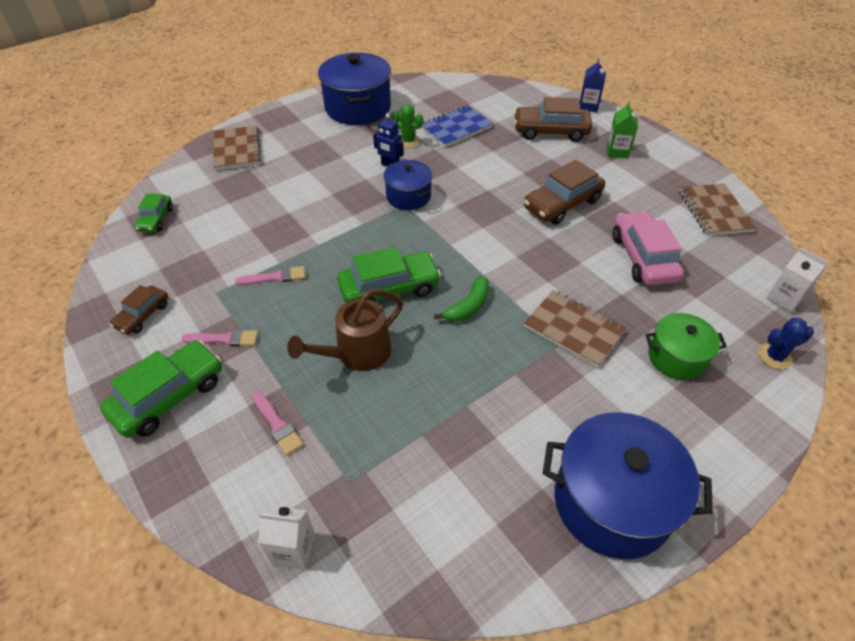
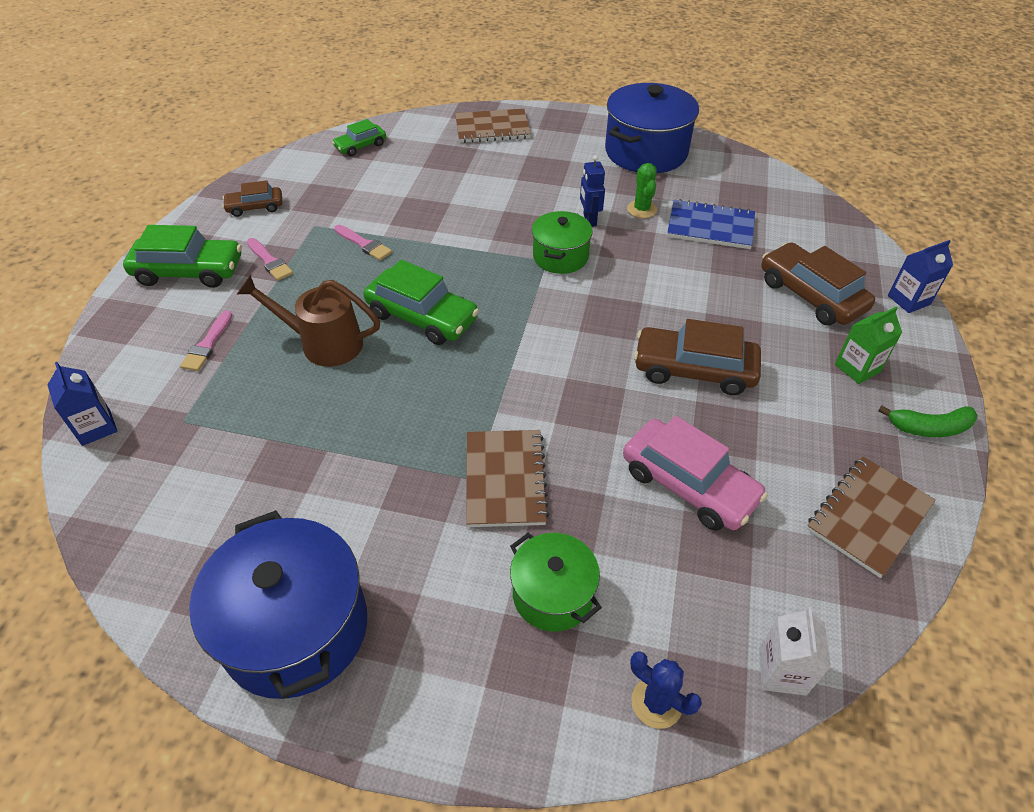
camera: 50 degrees right, 0 degrees up
(237, 149) = (492, 128): brown notebook -> brown notebook turned 45 degrees clockwise
(293, 549) = (96, 427): white carton -> blue carton
(408, 196) = (560, 256): blue pot -> green pot
(468, 306) = (454, 381): green banana -> green banana (929, 428)
(642, 257) = (688, 484): pink car -> pink car turned 90 degrees clockwise

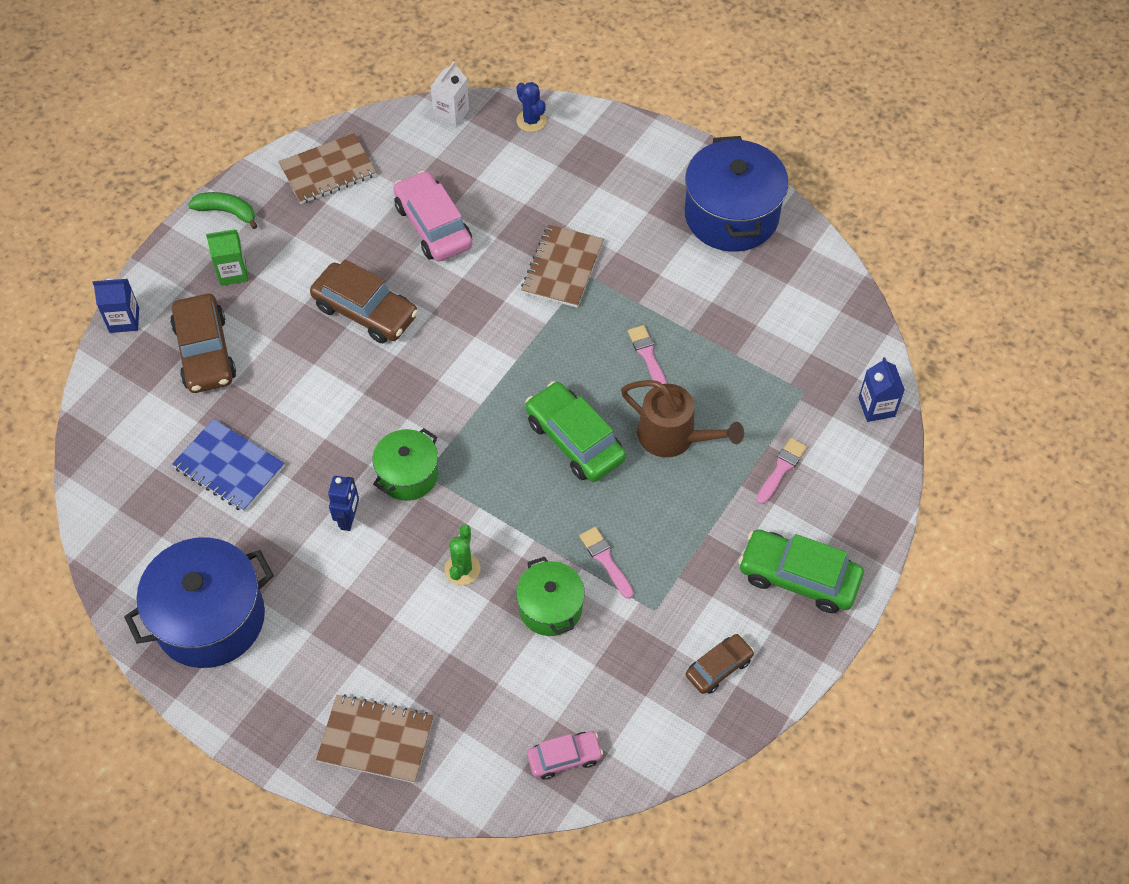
camera: 160 degrees left, 10 degrees up
(255, 207) = (718, 667): brown car -> brown car turned 45 degrees counterclockwise
(270, 261) = (711, 565): pink brush -> pink brush (647, 355)
(360, 146) = (564, 757): green car -> pink car
(553, 594) = (563, 188): green pot -> green pot (550, 608)
(641, 209) = (282, 517): green cactus -> green cactus (462, 569)

